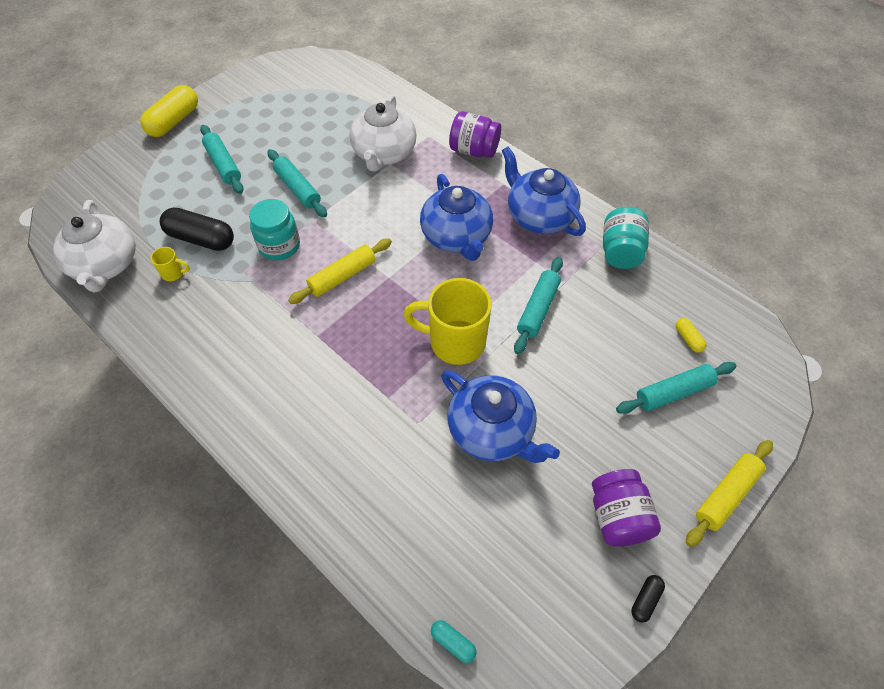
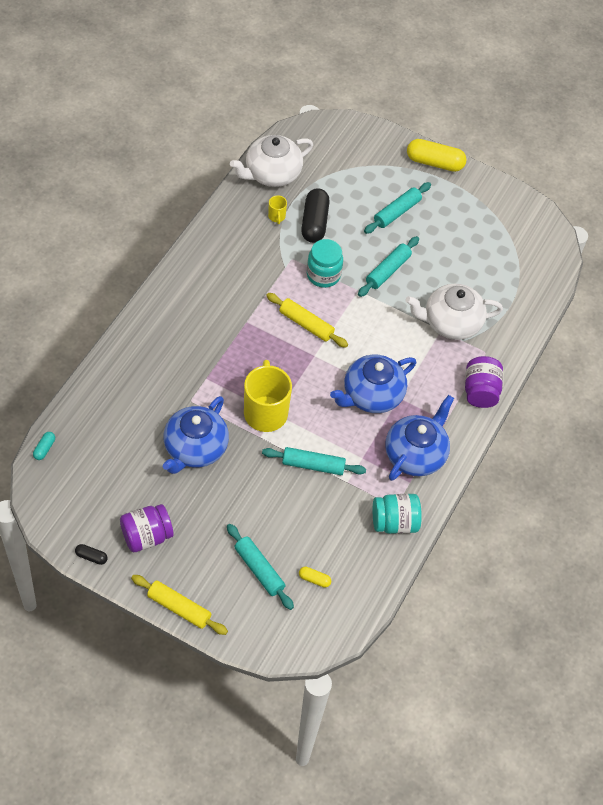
camera: 70 degrees right, 0 degrees up
(688, 339) = (314, 579): yellow capsule -> yellow capsule turned 60 degrees clockwise

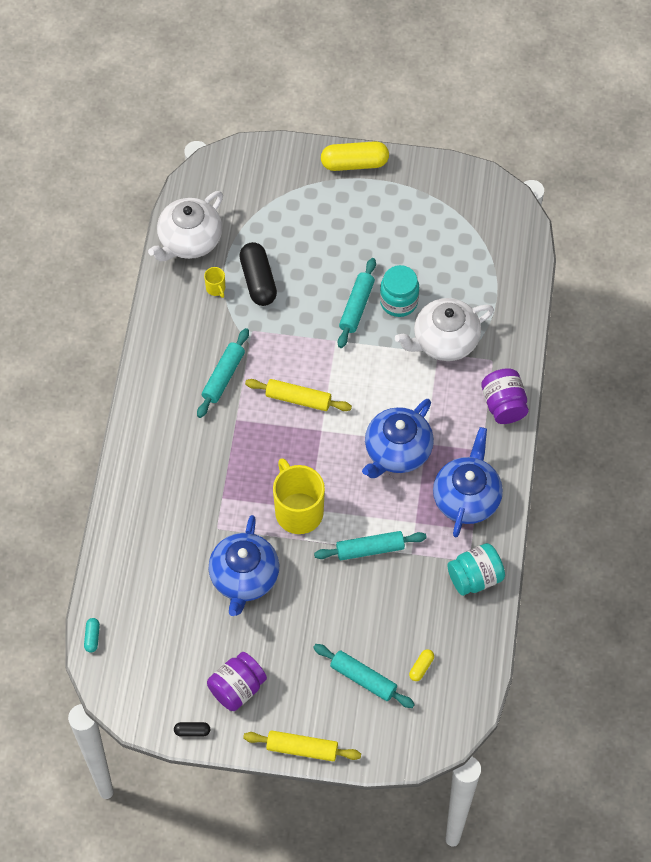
camera: 15 degrees left, 5 degrees up
(314, 579) = (421, 667): yellow capsule -> yellow capsule turned 60 degrees counterclockwise
(323, 275) = (292, 337): turquoise jar -> turquoise jar (398, 302)
(397, 212) = (338, 236): turquoise rolling pin -> turquoise rolling pin (223, 376)

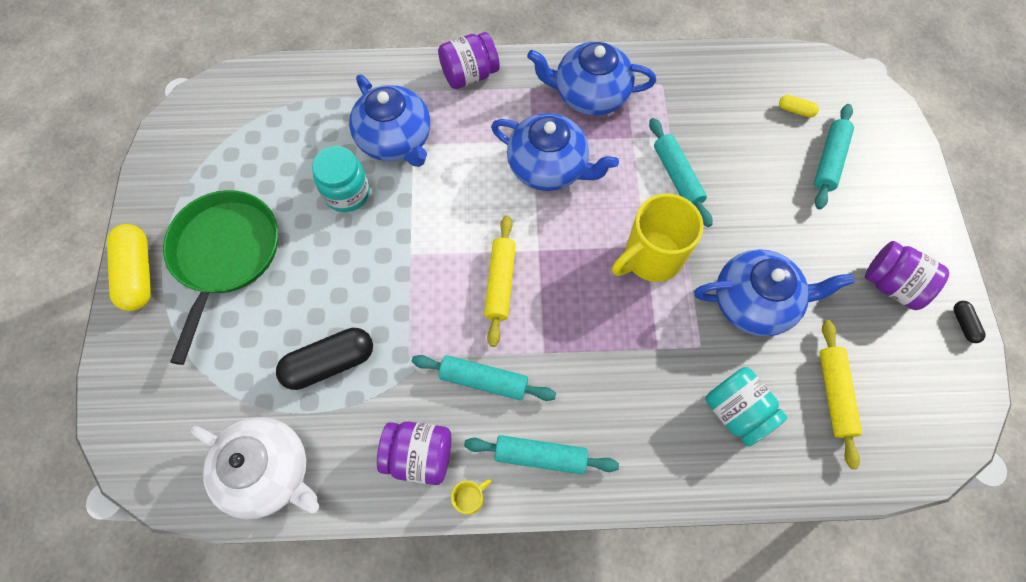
camera: 100 degrees left, 5 degrees up
(92, 637) = (898, 473): turquoise capsule -> none
(179, 330) = (419, 456): none -> purple jar
(216, 289) = (347, 417): yellow mug -> yellow mug (470, 498)
(302, 749) = (931, 206): yellow rolling pin -> yellow rolling pin (834, 394)
(356, 307) = (359, 238): turquoise rolling pin -> turquoise rolling pin (540, 456)
(359, 218) = (225, 255): none -> green pan
(444, 341) = (395, 140): white teapot -> blue teapot
(475, 577) = (679, 76): turquoise jar -> turquoise jar (736, 411)

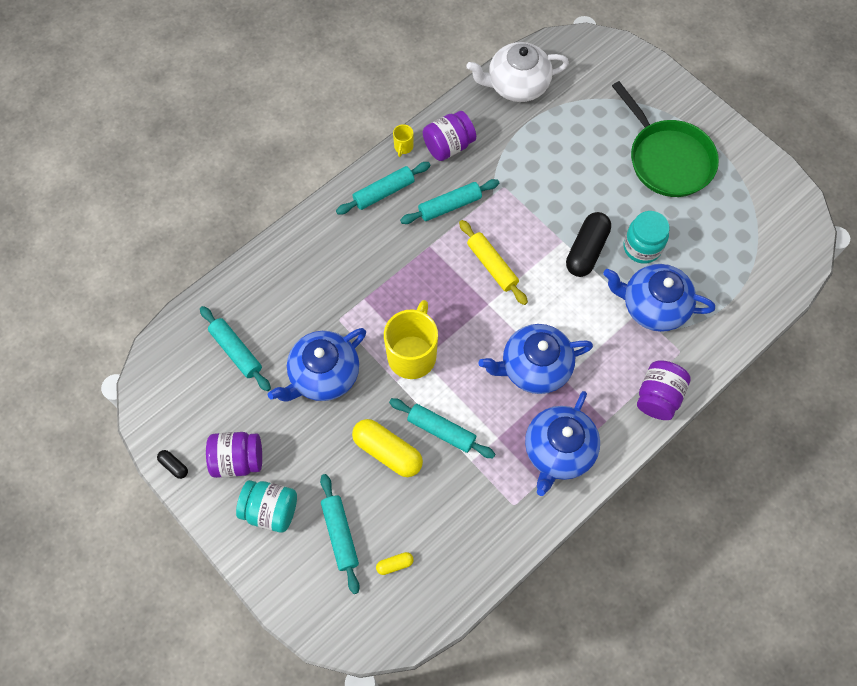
camera: 140 degrees right, 0 degrees up
(138, 274) = (700, 114): yellow capsule -> yellow capsule (387, 451)
(329, 363) = (543, 151): black capsule -> black capsule (586, 250)
(589, 95) = (558, 450): blue teapot -> blue teapot turned 150 degrees clockwise
(736, 411) = (290, 297): turquoise jar -> turquoise jar (270, 510)
(834, 394) = (236, 351): yellow rolling pin -> turquoise rolling pin

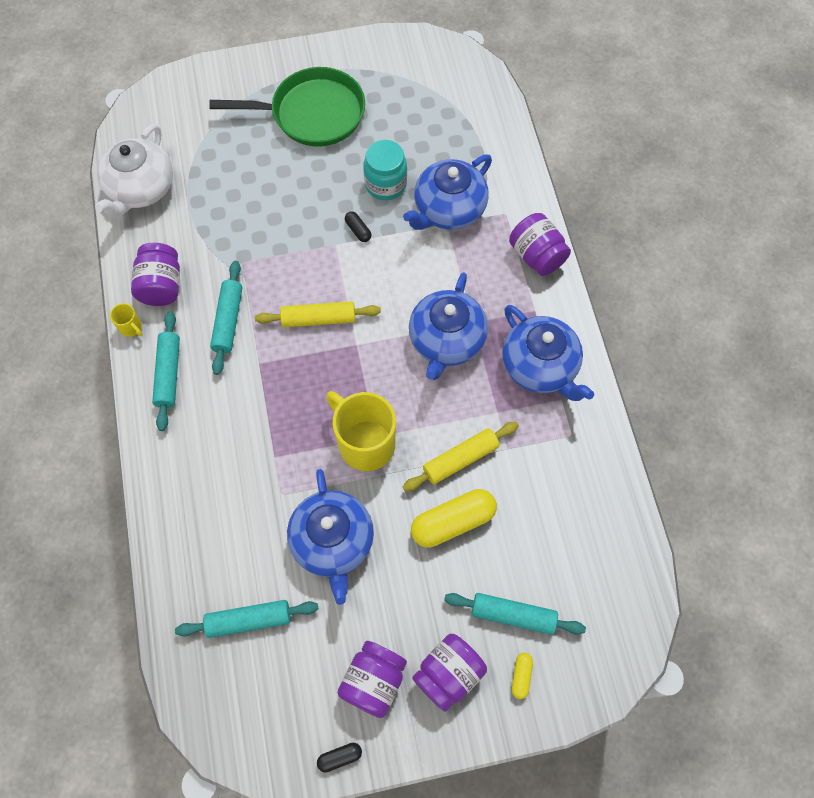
camera: 60 degrees left, 0 degrees up
(270, 510) = (448, 674): turquoise jar -> purple jar
(395, 564) = (571, 577): yellow capsule -> yellow capsule (521, 676)
(441, 430) = (460, 459): turquoise rolling pin -> yellow rolling pin
(586, 250) = (358, 230): black capsule -> black capsule, size x0.47

